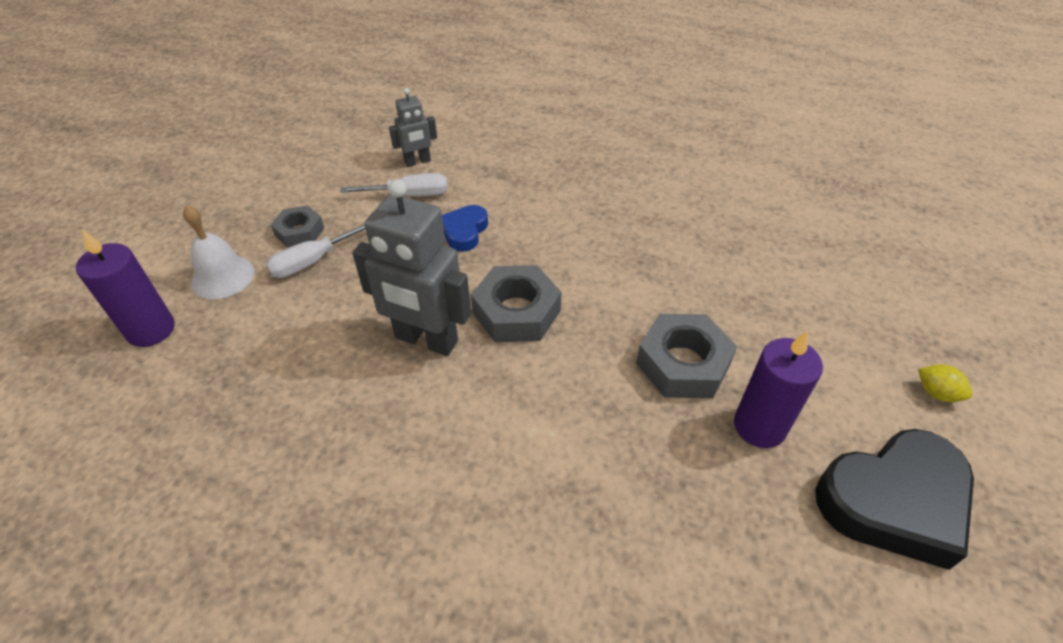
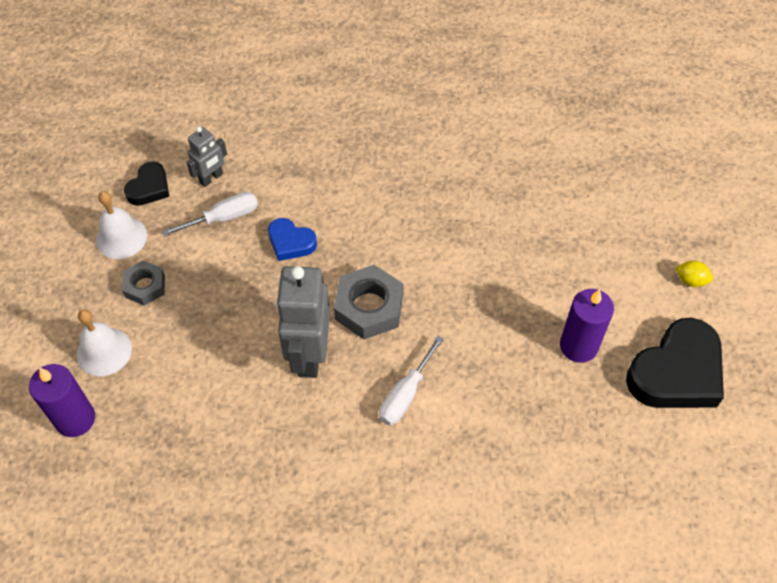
camera: 20 degrees left, 10 degrees up
(305, 187) = (121, 237): none -> white bell
(313, 261) = (175, 312): white screwdriver -> white screwdriver (405, 394)
(356, 156) = (149, 188): none -> black heart
(426, 340) = (309, 355): grey robot -> grey robot turned 90 degrees clockwise
(464, 231) = (291, 242): blue heart -> blue heart turned 60 degrees counterclockwise
(683, 364) = (511, 313): grey nut -> none

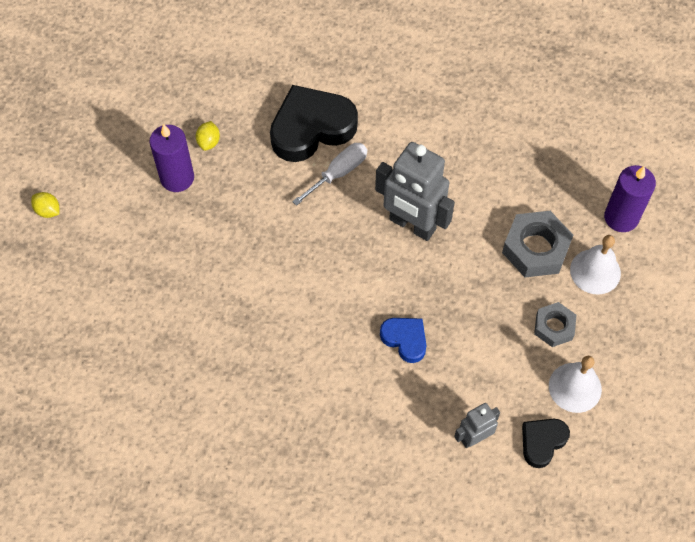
camera: 165 degrees left, 5 degrees up
(223, 218) = (468, 384): white screwdriver -> none
(309, 355) = (412, 225): grey robot -> grey robot turned 105 degrees clockwise
(369, 307) = (347, 255): grey nut -> grey nut (535, 248)
(564, 395) = (209, 142): none -> yellow lemon
(676, 372) = (107, 138): black heart -> black heart (311, 128)

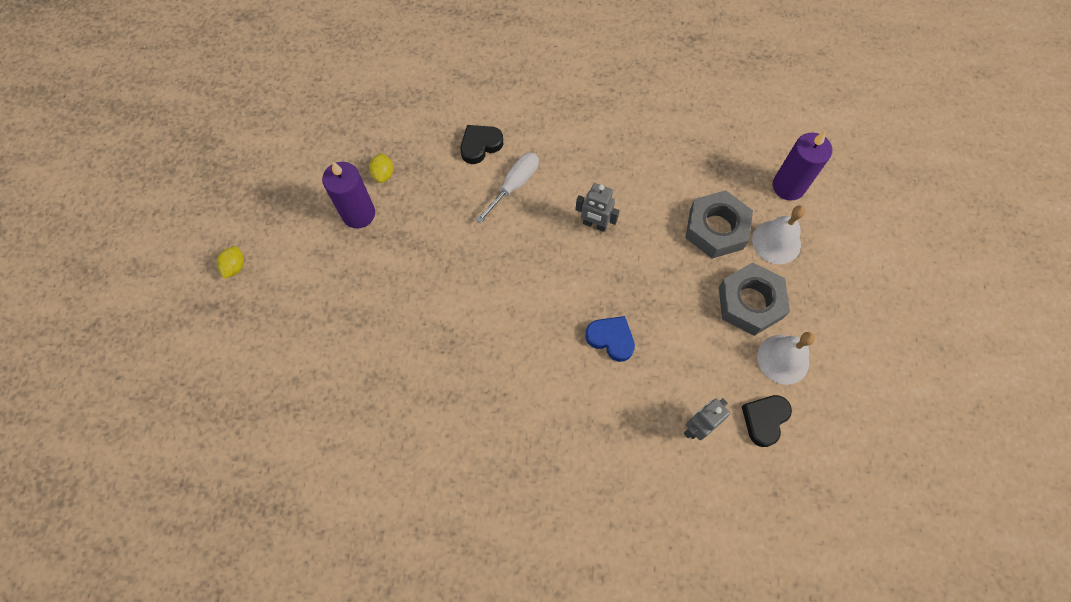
camera: 10 degrees left, 5 degrees up
(48, 211) = (235, 267): yellow lemon -> yellow lemon turned 75 degrees clockwise
(311, 128) = (480, 145): black heart -> black heart, size x0.53
(412, 225) = (594, 224): grey robot -> grey robot, size x0.53
(554, 327) = (750, 302): grey nut -> grey nut, size x1.63

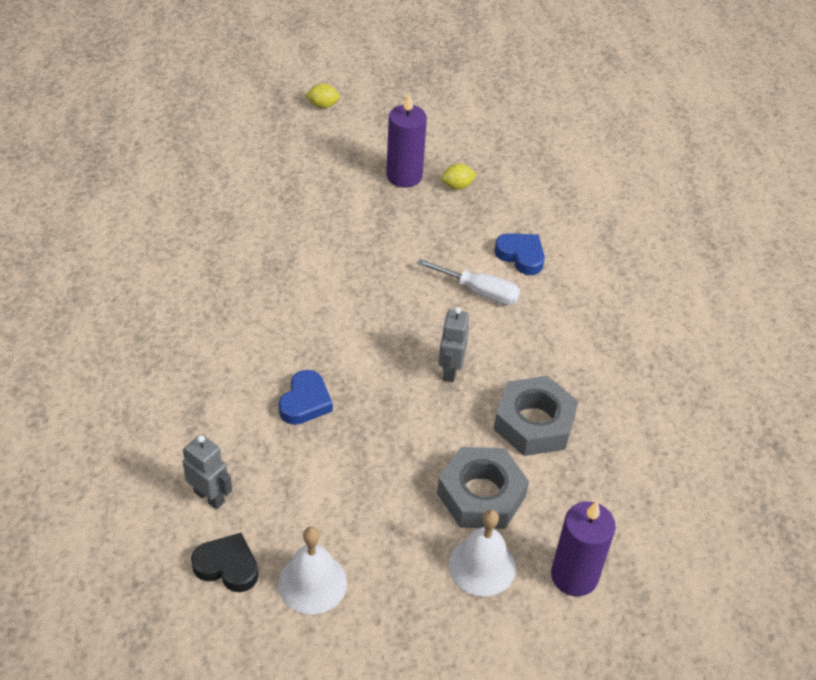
camera: 75 degrees right, 20 degrees down
(480, 145) = (521, 256): black heart -> blue heart
(750, 302) = (384, 540): grey nut -> grey nut (534, 423)

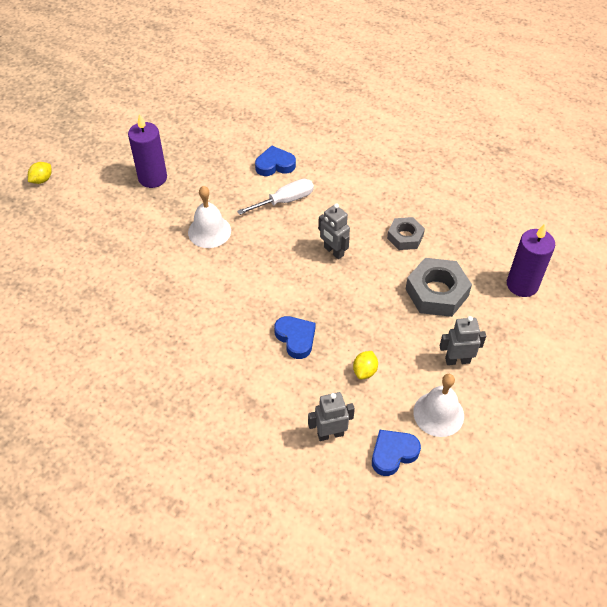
camera: 50 degrees left, 5 degrees up
(227, 566) = (393, 453): black heart -> blue heart
(401, 564) = (457, 360): none -> grey robot
(457, 186) = (188, 158): yellow lemon -> yellow lemon (364, 371)
(482, 566) = (486, 322): white bell -> white bell (209, 231)
(534, 423) = (405, 237): grey nut -> grey nut, size x0.61

